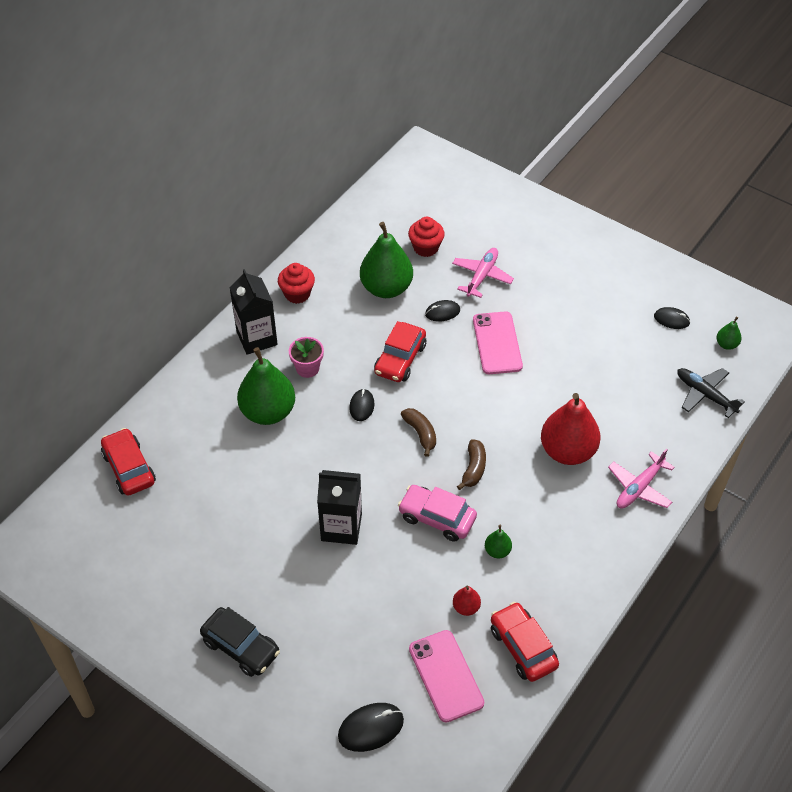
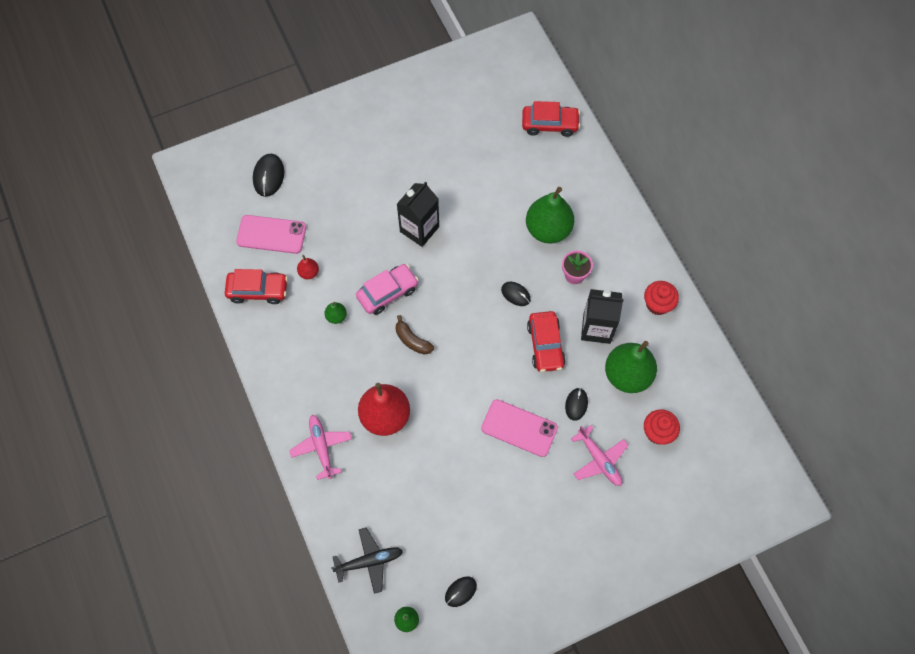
camera: 120 degrees right, 15 degrees up
(241, 647) = (370, 132): black car -> none
(257, 338) = (626, 254): black carton -> black carton (596, 328)
(400, 359) = (545, 345): red car -> red car turned 150 degrees counterclockwise
(420, 433) = (465, 321): brown banana -> none

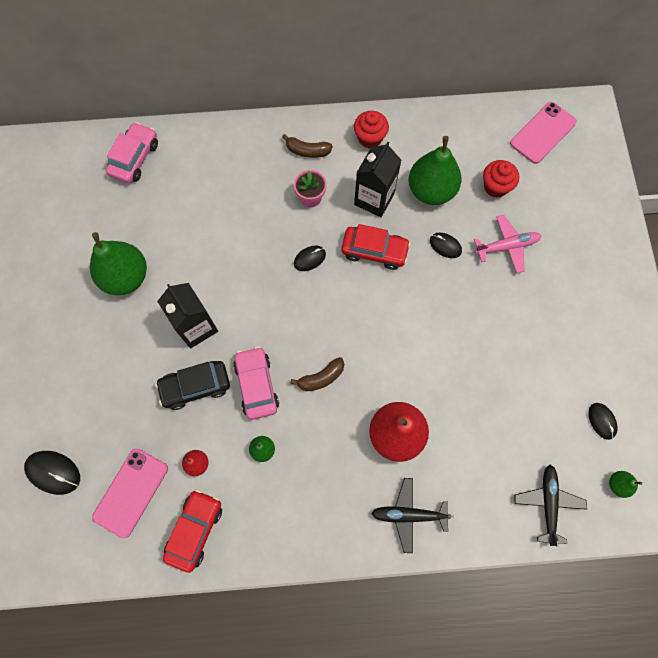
camera: 70 degrees left, 5 degrees up
(321, 447) = (408, 514): pink plane -> black plane
(369, 247) = (195, 386): none -> black car
(519, 428) = (452, 306): pink phone -> pink phone (543, 133)
(548, 229) = (251, 203): green pear -> green pear (126, 277)
(550, 124) = (135, 158): red car -> pink car
(620, 256) = (307, 151): none -> brown banana

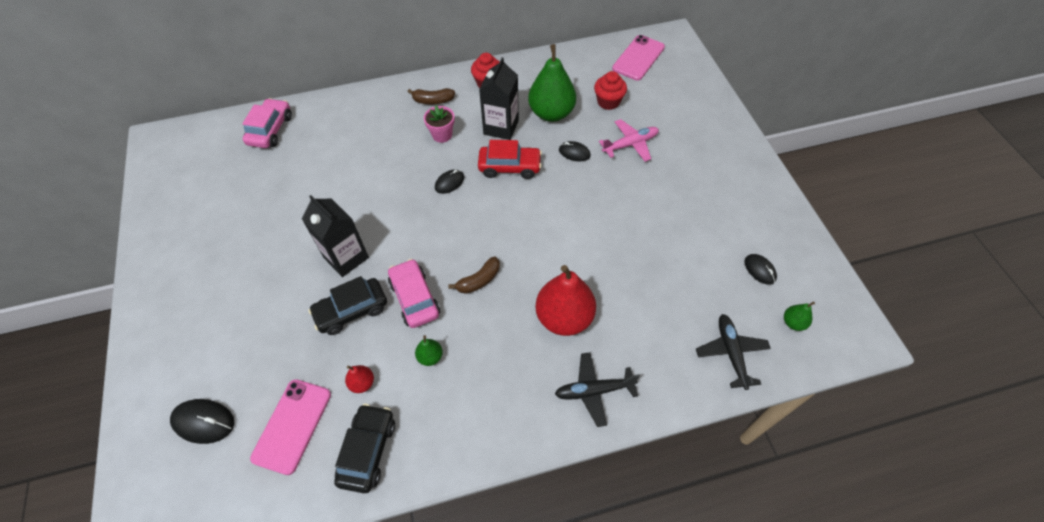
camera: 10 degrees left, 15 degrees down
(126, 277) = (270, 226): green pear -> none
(195, 530) = (368, 451): red car -> black car

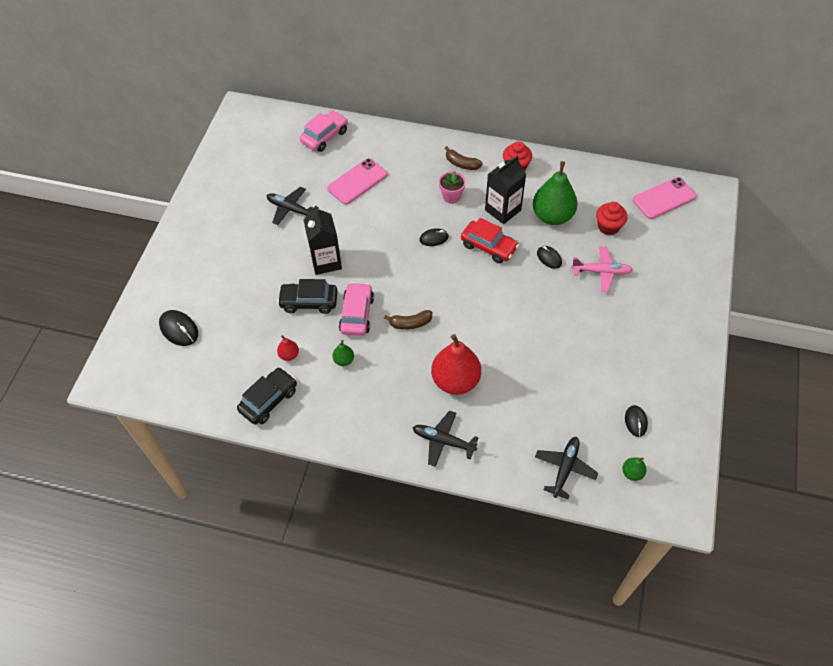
camera: 30 degrees right, 0 degrees up
(273, 219) = (290, 209): none -> black plane
(292, 426) = (230, 359): pink phone -> pink phone (357, 181)

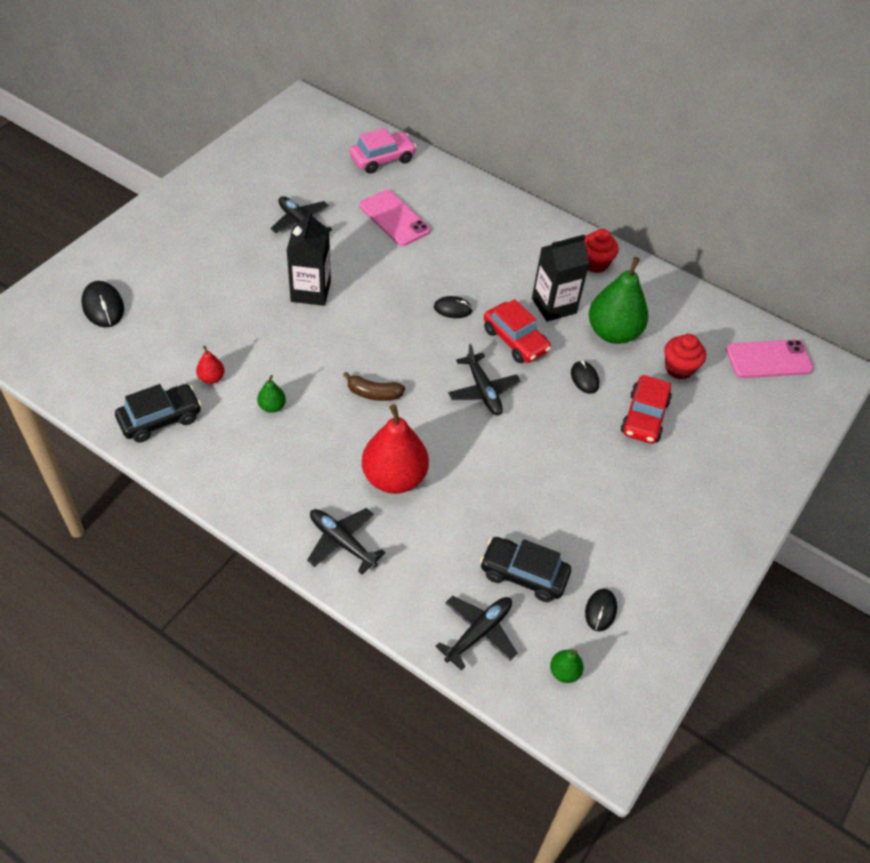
camera: 15 degrees right, 5 degrees down
(309, 302) = (266, 328): black car -> black car (523, 574)
(357, 181) = (394, 218): pink phone -> pink phone turned 75 degrees clockwise
(357, 314) = (315, 361): pink car -> none
(451, 196) = (498, 270): pink flower pot -> none
(461, 164) = (529, 239): brown banana -> none
(484, 293) = (483, 391): none -> black plane
(601, 272) = (644, 417): pink plane -> red car

